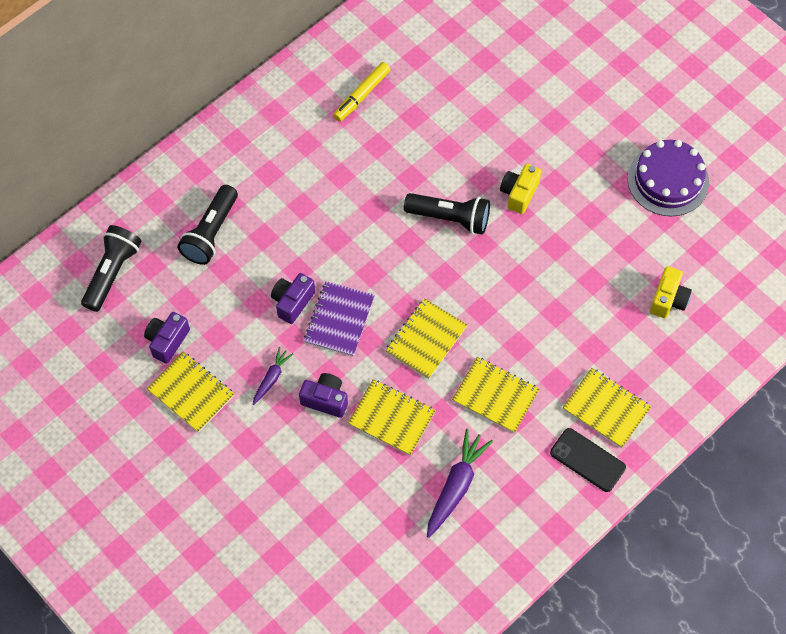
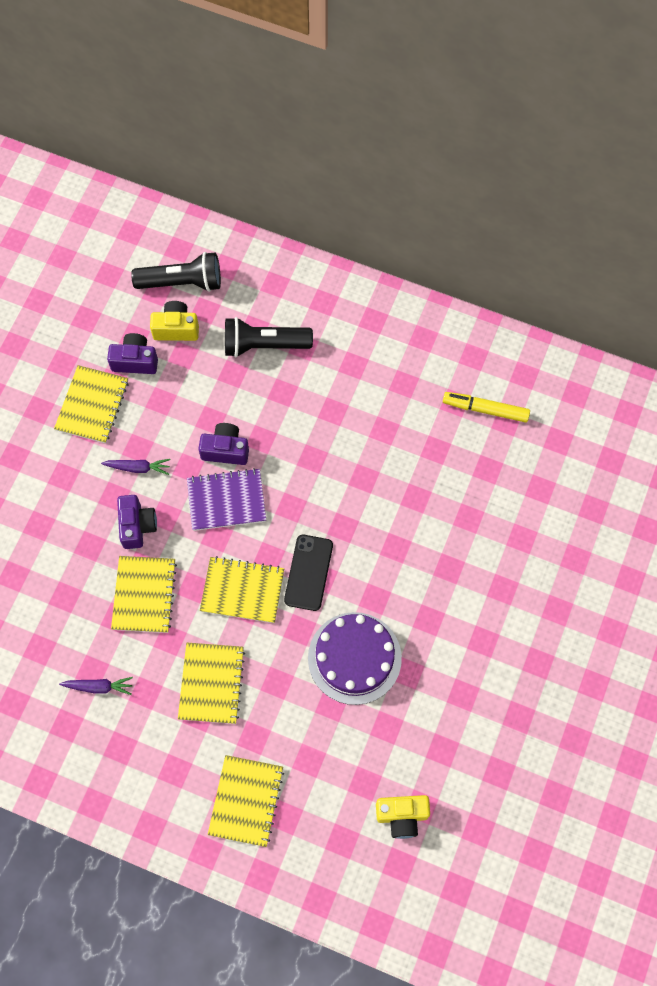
camera: 65 degrees right, 5 degrees up
(450, 218) = (388, 555): black flashlight -> none
(456, 486) = (99, 687): purple carrot -> purple carrot, size x0.57
(519, 193) = (451, 610): yellow camera -> yellow camera (176, 328)
(587, 460) = (181, 805): black phone -> black phone (308, 572)
(668, 180) = (547, 759): purple cake -> purple cake (354, 658)

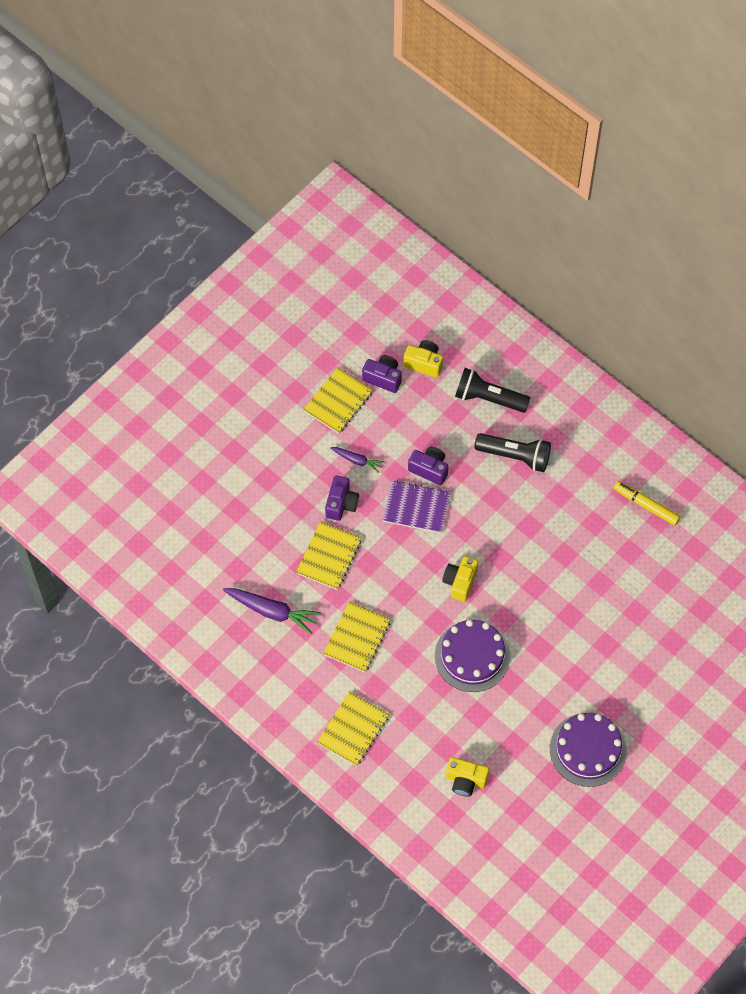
camera: 20 degrees right, 5 degrees down
(99, 687) = (272, 611): purple carrot -> purple carrot, size x1.74
(182, 282) = (441, 328): black flashlight -> black flashlight (515, 456)
(242, 591) = (404, 578): yellow notebook -> none
(308, 572) = (460, 582): black phone -> yellow camera
(529, 724) = (588, 749): none -> purple cake

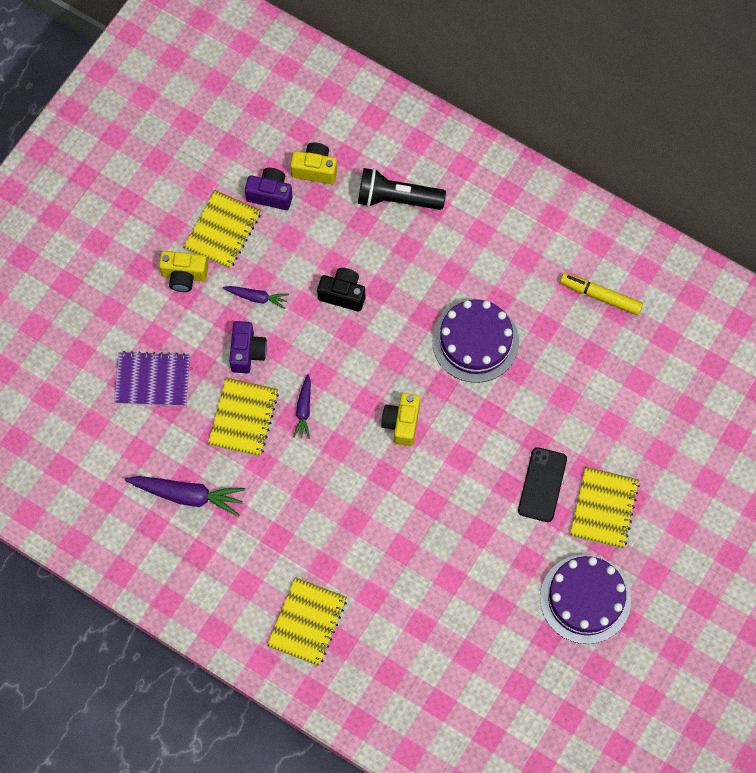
camera: 10 degrees left, 5 degrees up
(357, 638) = (293, 510): yellow notebook -> yellow notebook (603, 508)
(380, 558) = (304, 410): none -> purple carrot
(416, 507) = (335, 342): purple notebook -> purple notebook (152, 380)
(429, 469) = (343, 294): purple camera -> black camera
(465, 780) = (449, 661): yellow camera -> yellow camera (184, 276)
(472, 656) = (431, 510): purple cake -> purple cake (475, 341)
(515, 456) = (439, 262): black flashlight -> none
(568, 651) = (542, 485): none -> black phone

